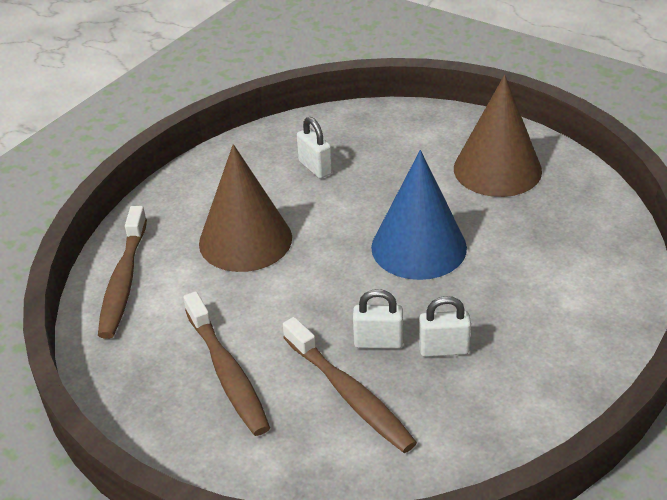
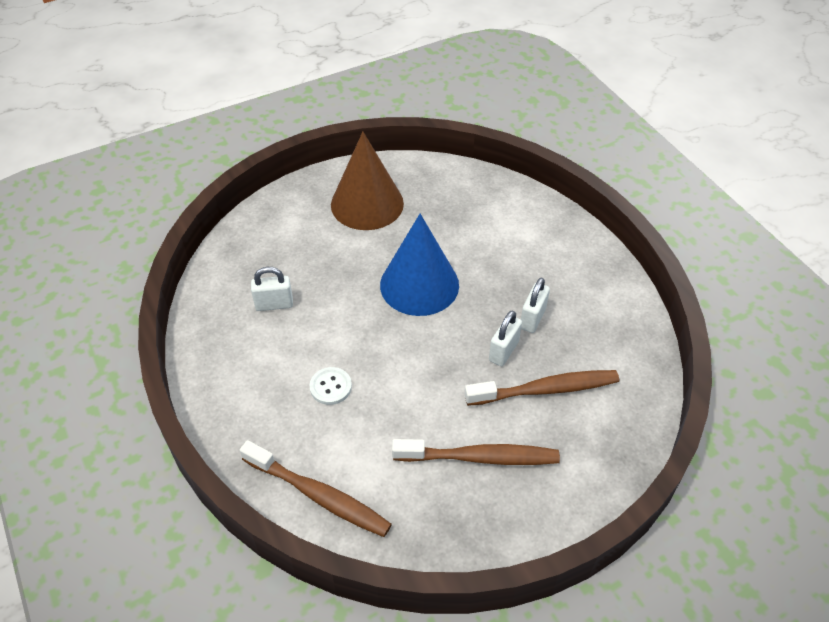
camera: 65 degrees left, 10 degrees up
(245, 240) = (330, 387): brown cone -> white button

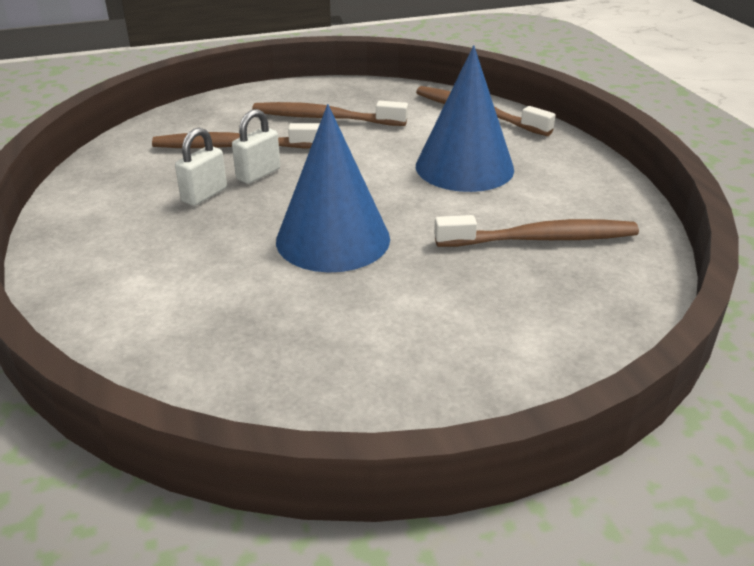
camera: 170 degrees left, 15 degrees down
(274, 304) = (541, 239): white padlock -> brown toothbrush
(330, 387) = (464, 167): white button -> blue cone
(367, 204) = (385, 358): brown cone -> none

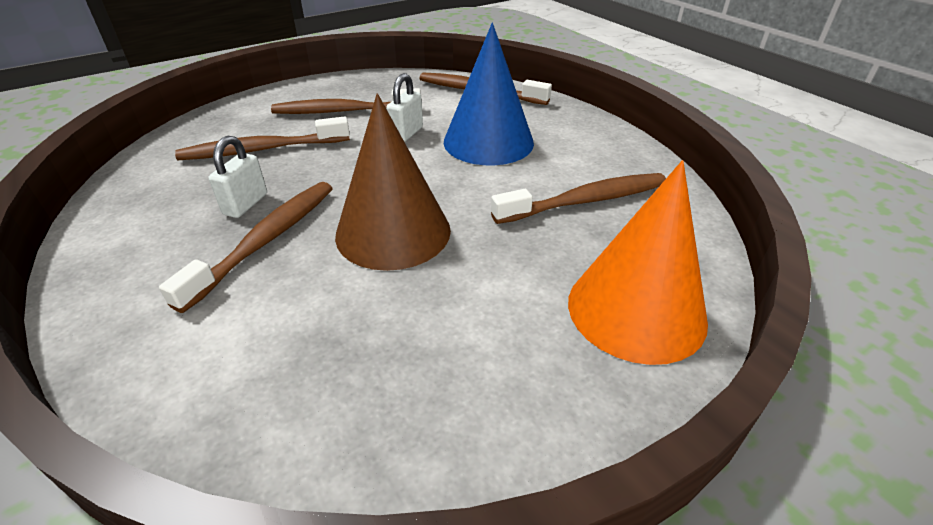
camera: 15 degrees left, 5 degrees up
(214, 229) = (266, 240): none -> brown toothbrush
(258, 174) = (296, 174): white padlock -> white padlock (406, 134)
(333, 239) = (393, 232): blue cone -> brown cone
(541, 343) = (636, 310): none -> orange cone

